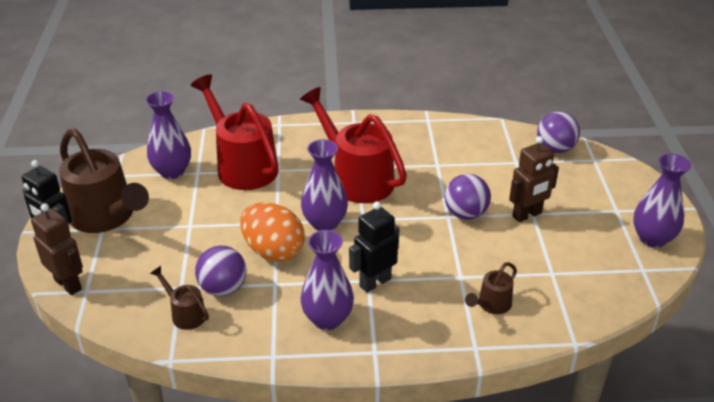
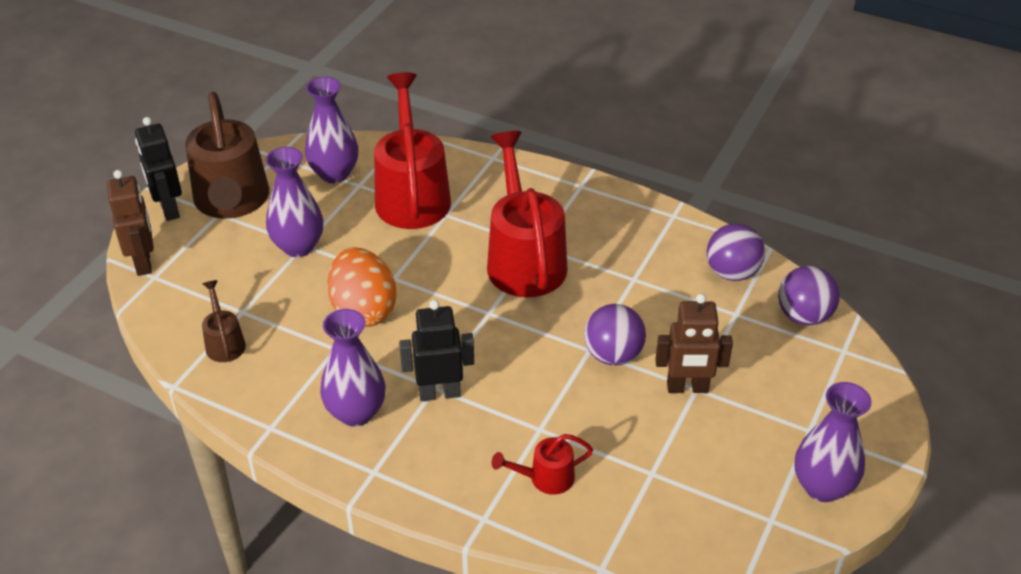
camera: 30 degrees right, 5 degrees up
(223, 288) = (281, 331): purple ball -> purple ball (732, 272)
(325, 223) = (443, 300): purple vase -> purple vase (298, 246)
(491, 305) = (545, 478): brown watering can -> red watering can

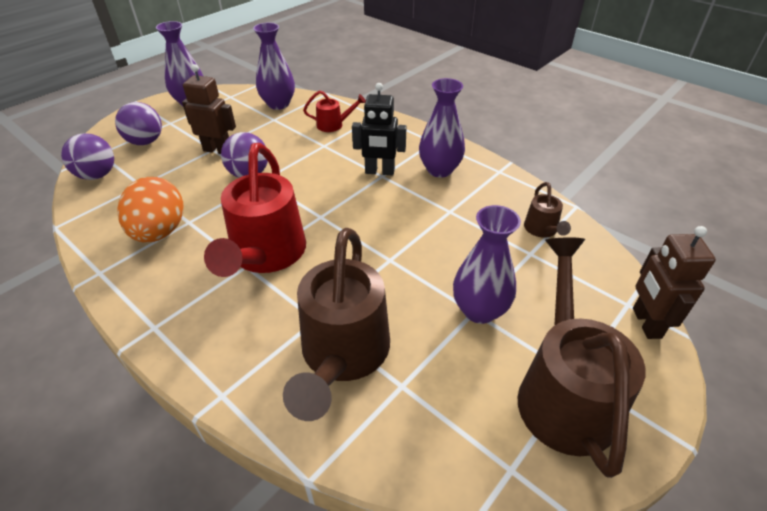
camera: 165 degrees left, 0 degrees up
(168, 209) = (644, 397): black robot -> none
(334, 174) = (430, 412): purple vase -> purple vase (278, 104)
(363, 310) = (422, 235): orange egg -> orange egg (160, 232)
(412, 194) = (342, 356): red watering can -> brown watering can
(732, 272) = (109, 212): purple ball -> purple ball (145, 142)

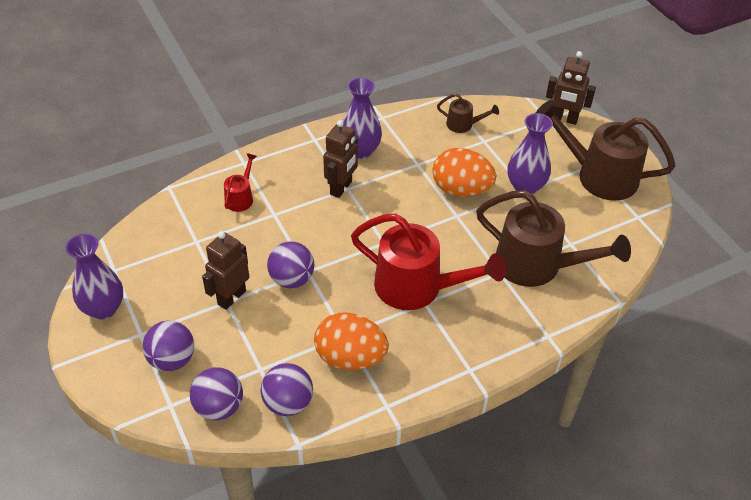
camera: 70 degrees left, 5 degrees up
(102, 209) = (288, 403): none -> purple ball
(278, 104) = (166, 231): purple vase -> none
(379, 172) = (341, 188): black robot -> brown robot
(433, 253) = (461, 190): none -> orange egg

